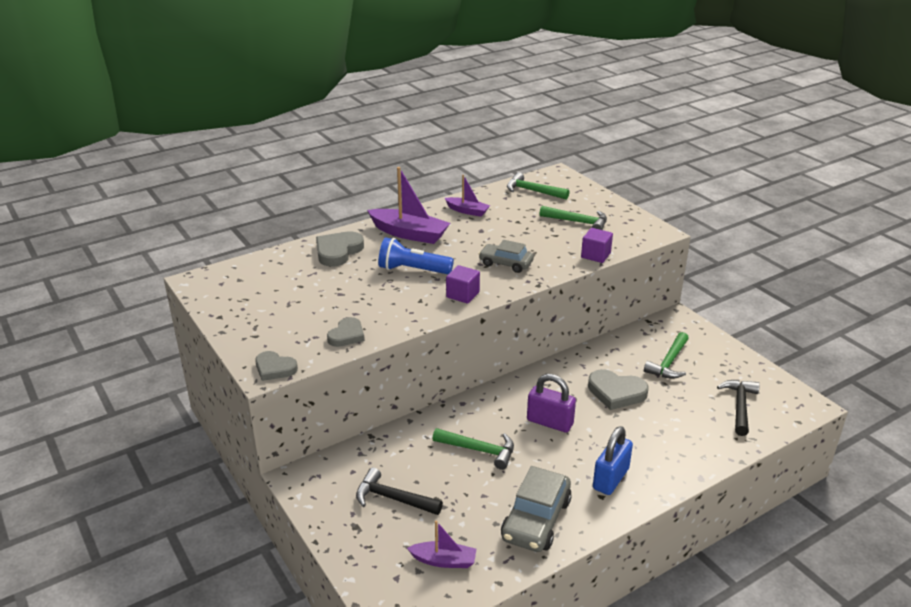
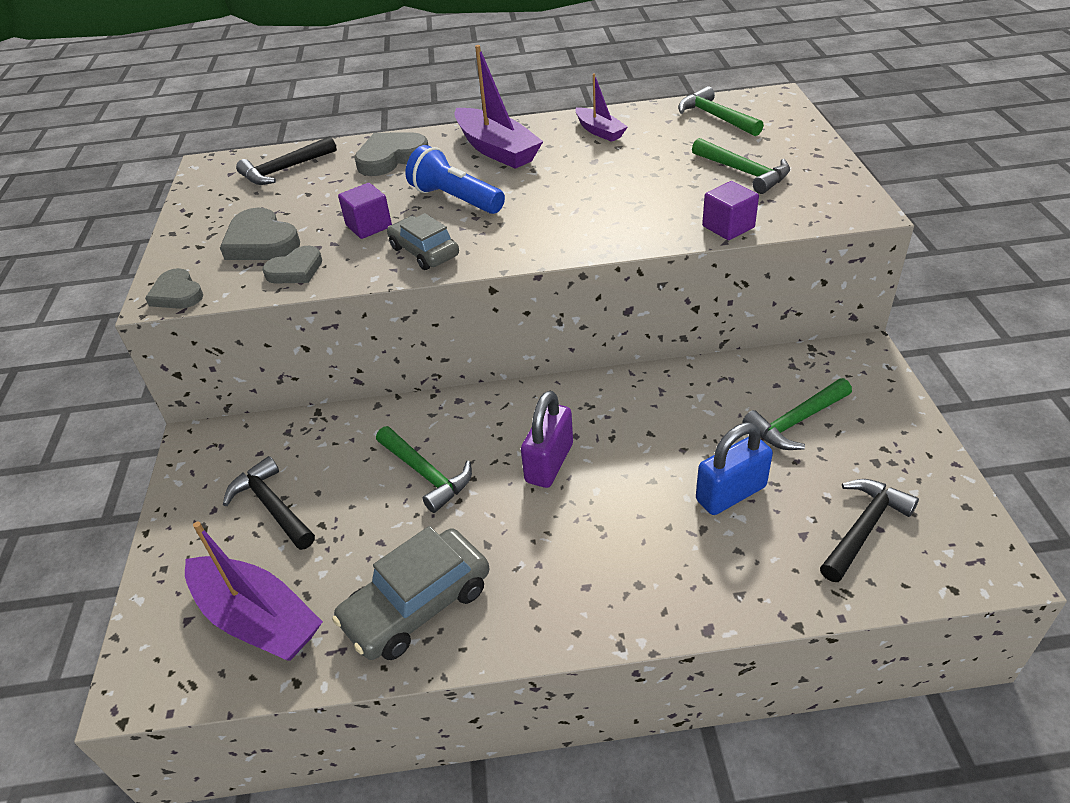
camera: 30 degrees right, 10 degrees up
(264, 273) = (285, 169): none -> black hammer
(444, 560) = (258, 619): purple boat -> purple boat, size x1.75
(462, 295) = (487, 247): purple cube -> purple cube (369, 226)
(506, 263) = (585, 214): grey car -> grey car (424, 252)
(550, 422) = (549, 463): purple padlock -> purple padlock turned 60 degrees clockwise
(611, 479) = (568, 580): blue padlock -> blue padlock (731, 493)
(616, 392) = (678, 446): grey heart -> grey heart (261, 242)

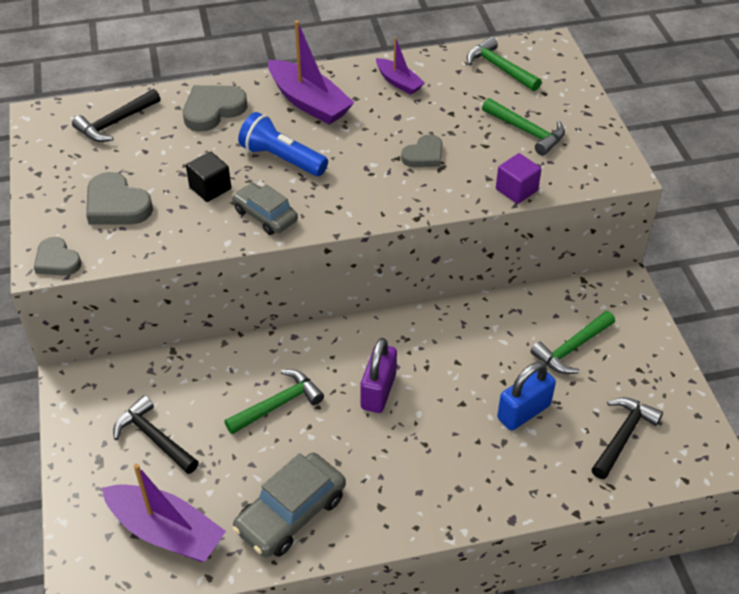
camera: 10 degrees left, 5 degrees up
(295, 270) = (156, 235): grey heart -> grey heart (424, 155)
(369, 226) = (210, 188): purple cube -> black cube
(425, 474) = (278, 405): green hammer -> green hammer turned 75 degrees counterclockwise

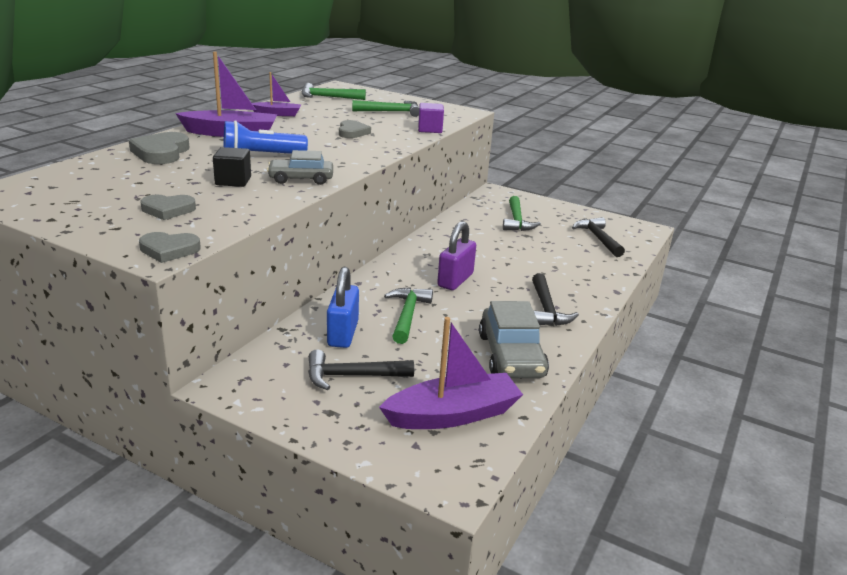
camera: 50 degrees left, 20 degrees down
(115, 123) = (81, 178): black hammer -> black hammer (546, 309)
(117, 205) = (168, 210): grey heart -> grey heart, size x0.66
(378, 391) = (455, 280): purple padlock -> purple padlock turned 60 degrees clockwise
(523, 412) = (541, 252): blue padlock -> blue padlock (343, 334)

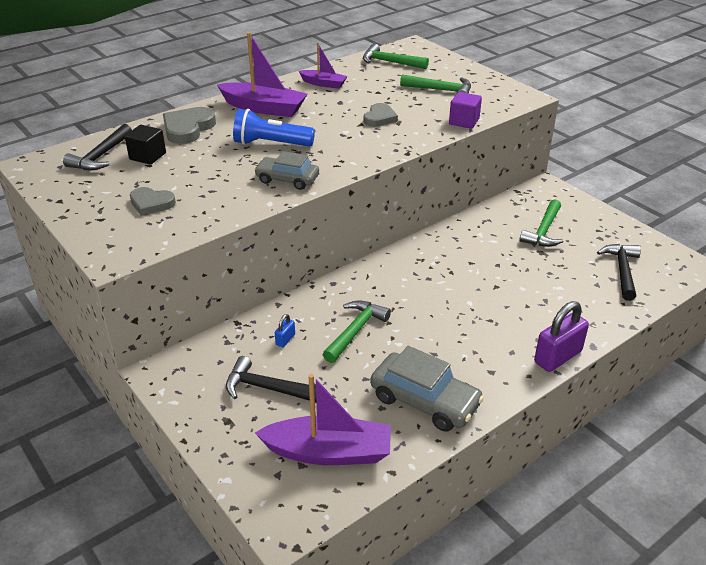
camera: 25 degrees right, 10 degrees up
(169, 250) = (124, 252): grey heart -> none
(233, 181) = (226, 174): black cube -> black cube (147, 156)
(343, 334) = (285, 339): blue padlock -> blue padlock, size x0.47
(455, 280) = (428, 298): purple padlock -> purple padlock (557, 357)
(511, 356) = (425, 401): grey car -> grey car turned 75 degrees counterclockwise
(546, 309) = (498, 353): black hammer -> black hammer (101, 156)

